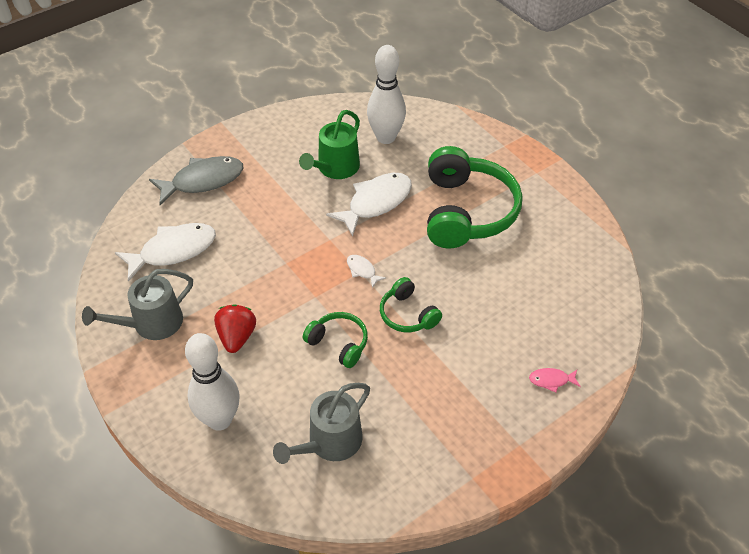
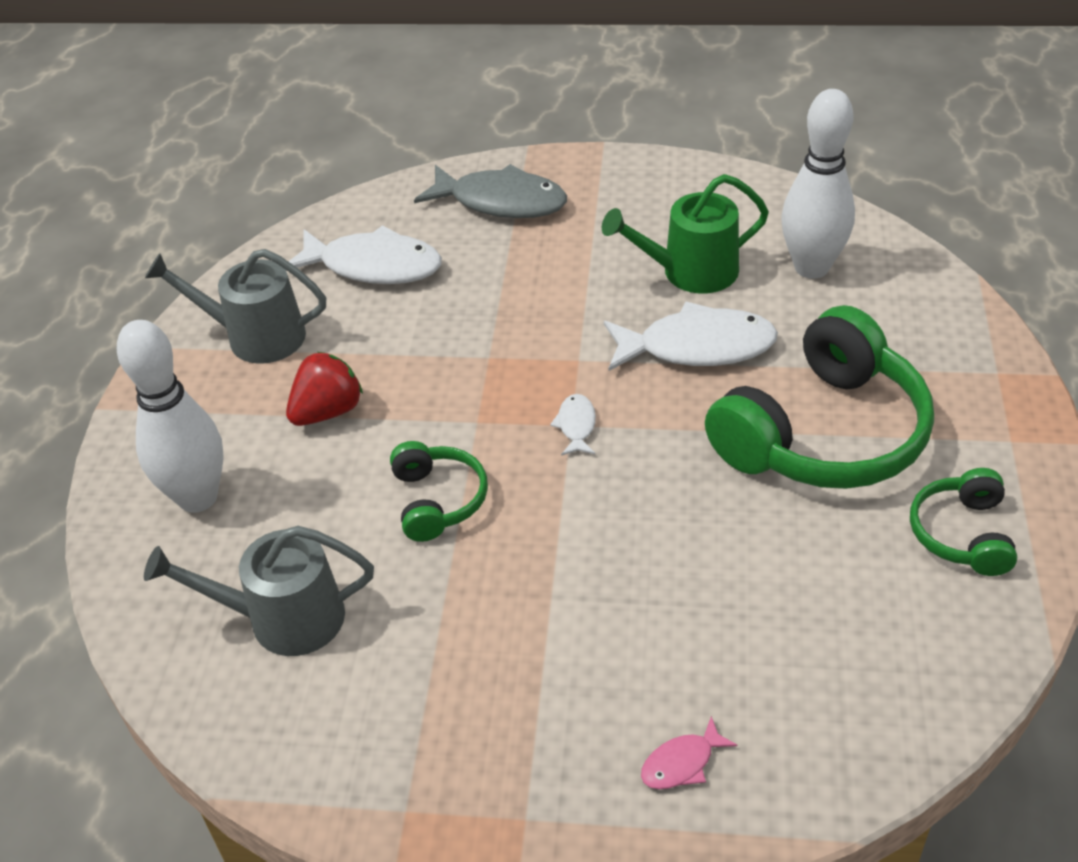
camera: 45 degrees right, 5 degrees down
(407, 314) = (572, 522): green headphones -> green headphones (962, 534)
(551, 380) = (681, 763): pink fish -> pink fish turned 75 degrees counterclockwise

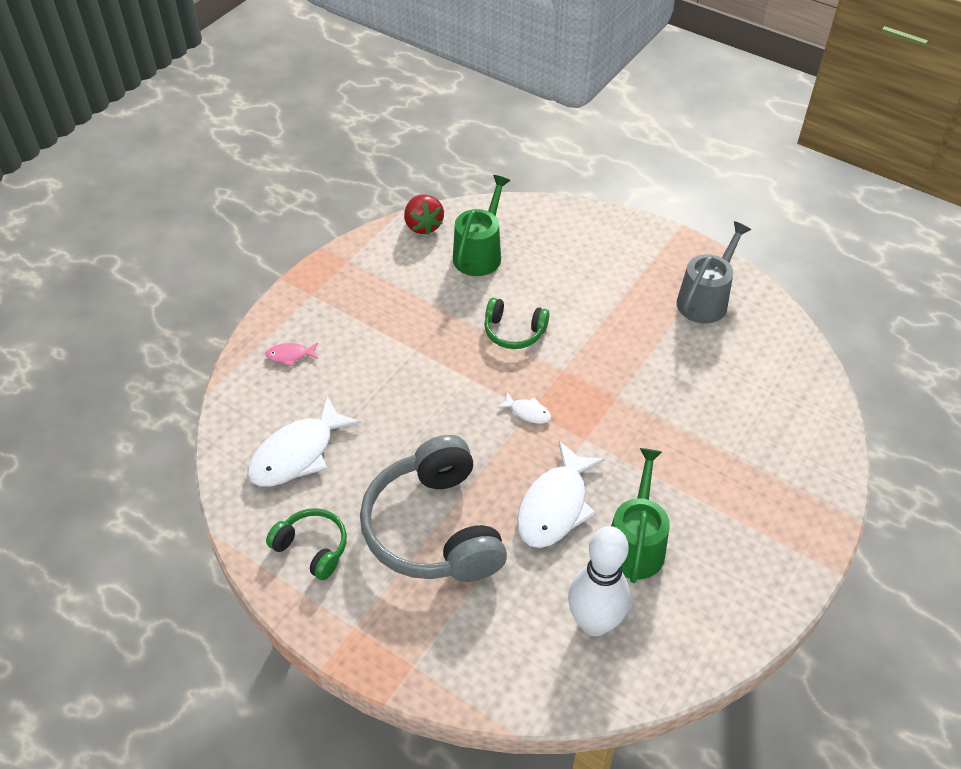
camera: 115 degrees right, 5 degrees up
(198, 497) = (583, 245): white bowling pin -> none
(284, 618) = (479, 253): grey watering can -> green watering can
(328, 412) = (616, 310): red strawberry -> red strawberry (423, 225)
(374, 266) = (746, 374): white fish -> white fish (297, 454)
(501, 202) = (787, 471): grey fish -> none
(681, 763) = (290, 355): pink fish -> pink fish turned 90 degrees counterclockwise
(824, 434) = (434, 528): green headphones -> grey headphones

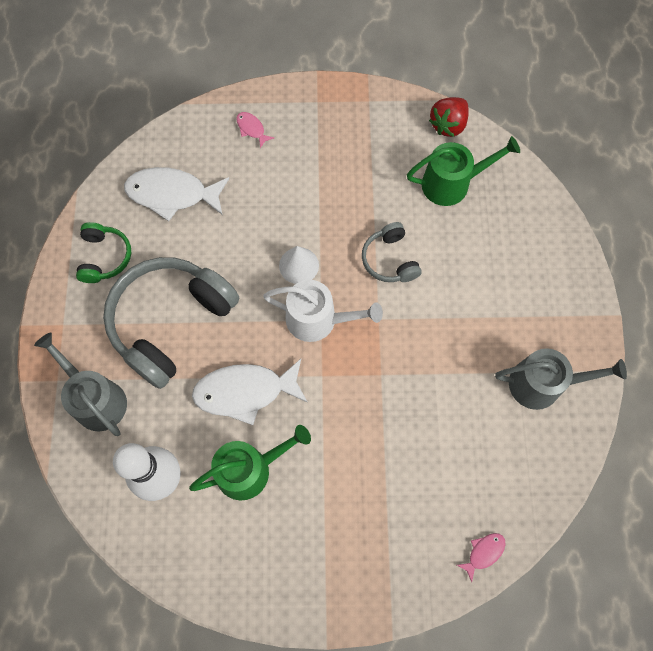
camera: 55 degrees right, 20 degrees up
(462, 397) = (299, 265): none -> white cone
(464, 639) = (96, 399): none -> grey watering can
(514, 332) = (389, 260): green headphones -> grey headphones
(528, 412) = (317, 319): white fish -> white watering can
(824, 417) = (483, 553): none -> pink fish

